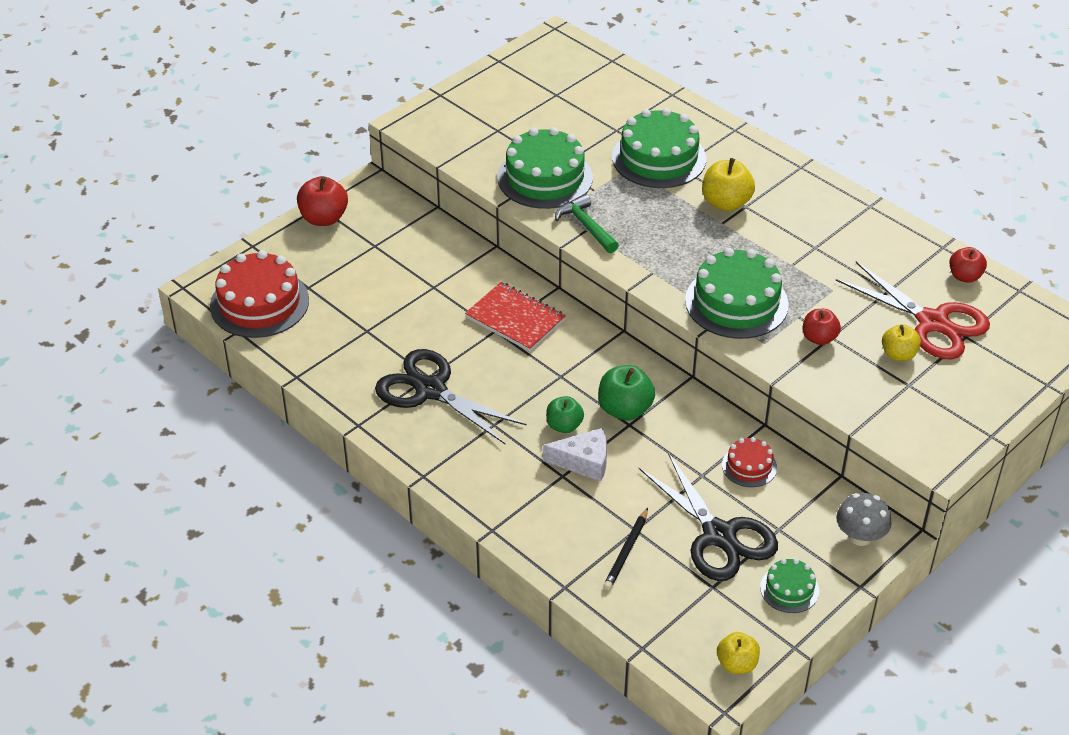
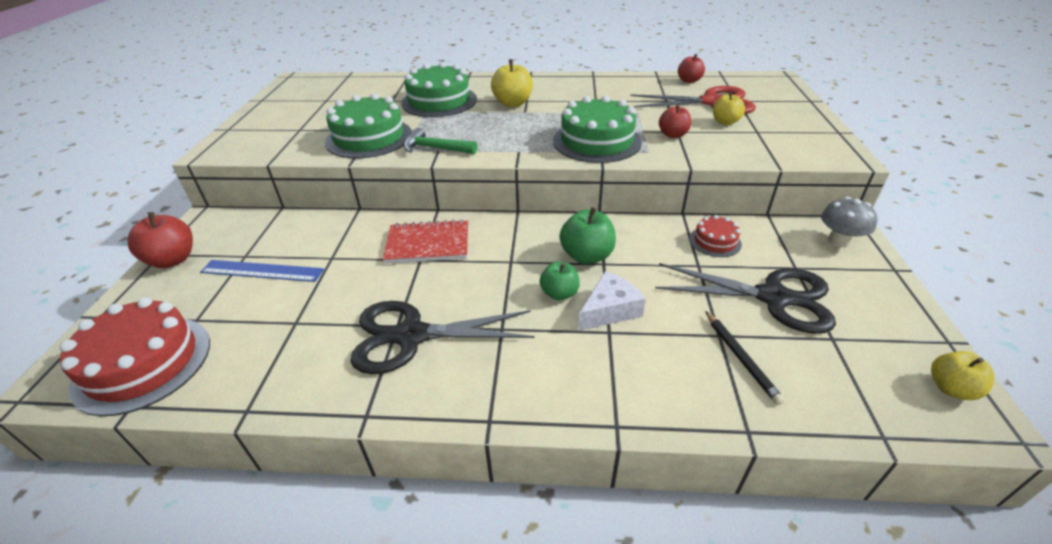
camera: 40 degrees left, 5 degrees down
(376, 269) = (262, 271): none -> blue ruler
(789, 589) = (870, 302): green cake -> none

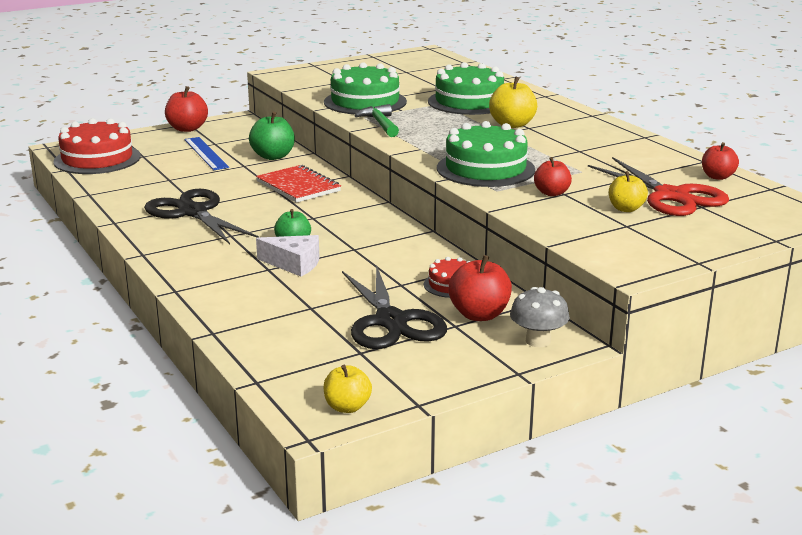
camera: 55 degrees right, 15 degrees down
(586, 256) = (356, 241): green apple -> green apple (273, 156)
(740, 358) = (290, 319): black pencil -> none
(780, 249) = (479, 315): none -> red apple

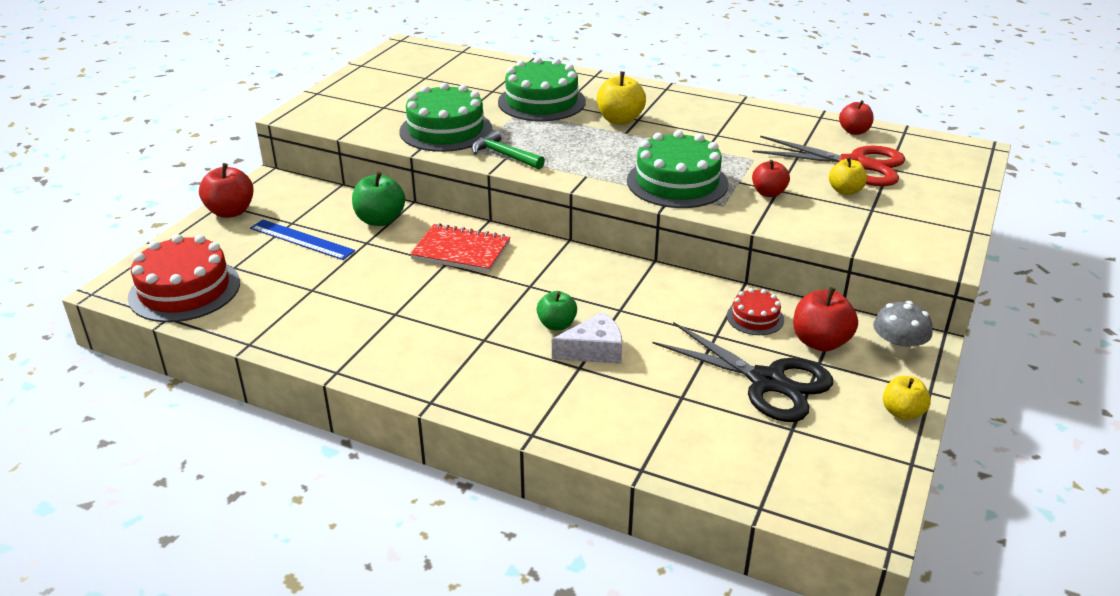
camera: 35 degrees left, 10 degrees up
(192, 212) = (402, 325): black scissors -> none
(347, 407) = (867, 496): yellow apple -> yellow apple (902, 412)

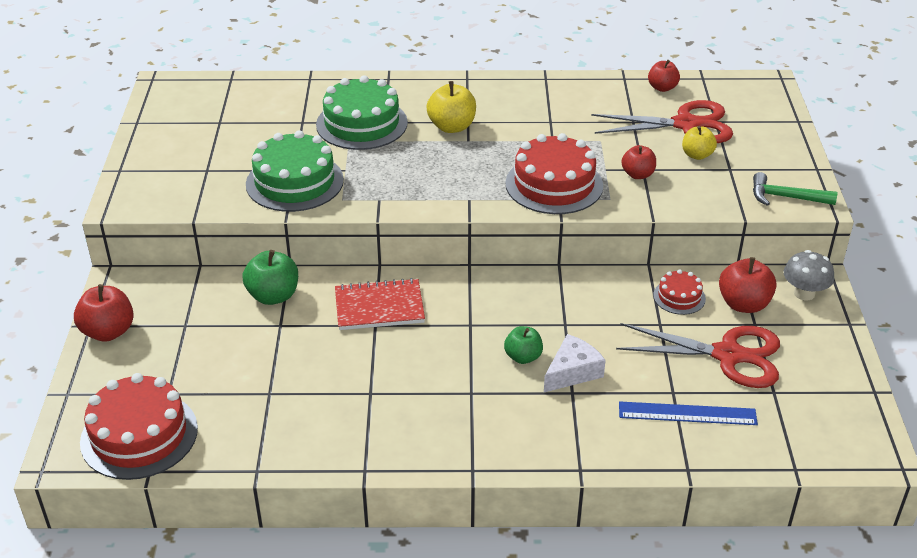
camera: 25 degrees left, 5 degrees up
(301, 239) = (212, 341): blue ruler -> blue ruler (687, 413)
(504, 155) = (375, 197): green hammer -> green hammer (785, 197)
(677, 182) = (554, 184): green cake -> red cake
(768, 382) = (728, 355): black scissors -> red scissors
(902, 412) = (841, 349): yellow apple -> none

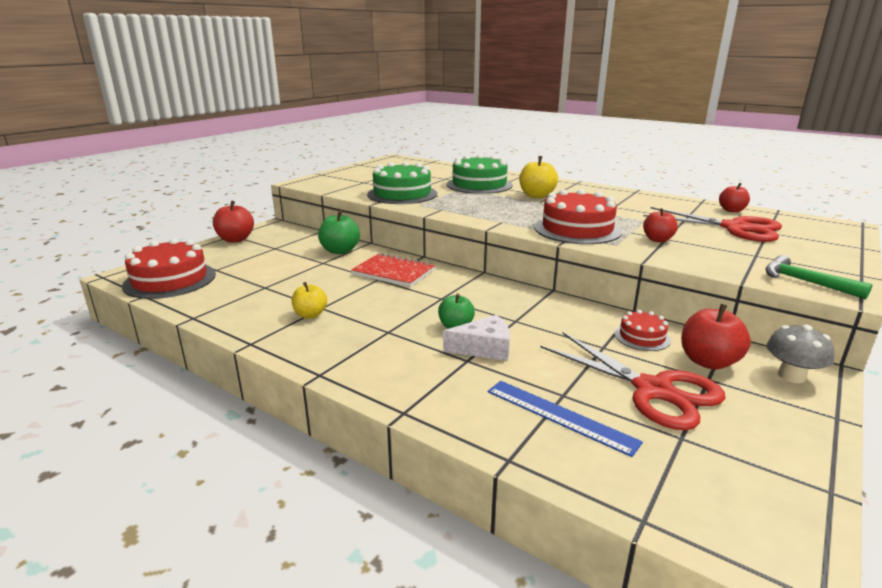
camera: 35 degrees right, 15 degrees down
(697, 155) = (728, 242): yellow apple -> yellow apple (310, 315)

